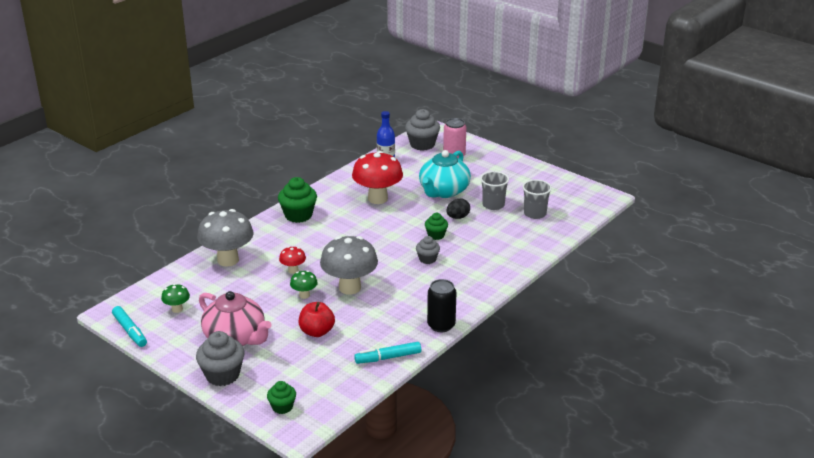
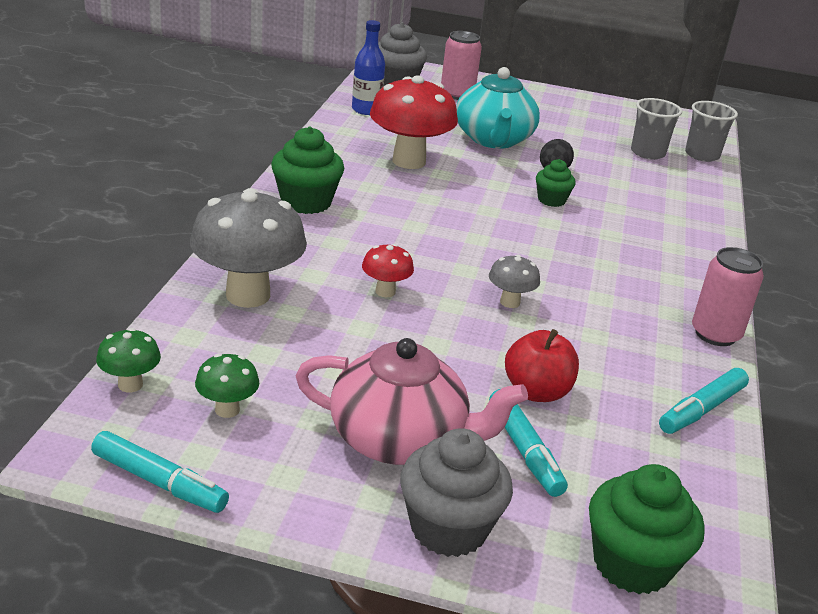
camera: 30 degrees left, 0 degrees up
(282, 407) = (632, 564): green cupcake -> green cupcake, size x1.70
(284, 354) = (524, 450): none -> turquoise marker
(304, 295) = (448, 330): green mushroom -> green mushroom (130, 385)
(349, 287) = (510, 302): grey mushroom -> grey mushroom, size x0.48
(427, 259) = (579, 236): grey cupcake -> none
(441, 325) = (715, 334): black can -> pink can
(493, 205) = (581, 149): grey cup -> grey cup (702, 155)

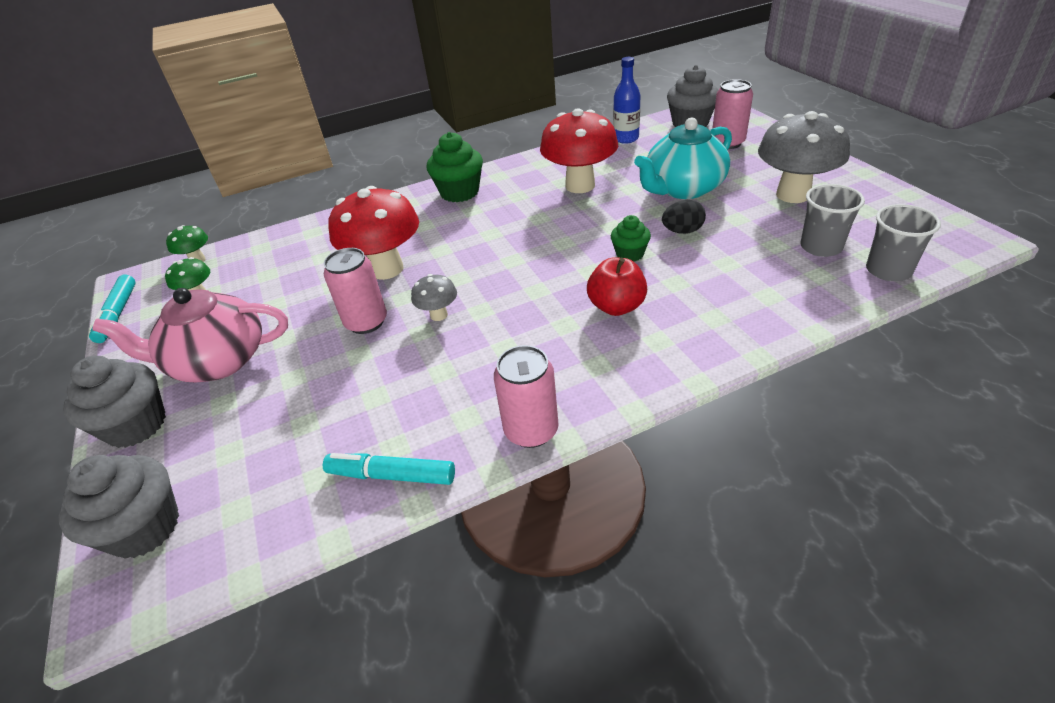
camera: 60 degrees right, 10 degrees up
(248, 295) = (323, 237): grey mushroom -> grey mushroom (793, 195)
(385, 291) = (386, 269): red mushroom -> red mushroom, size x2.10
(400, 440) = (218, 361): pink teapot -> pink teapot turned 105 degrees clockwise
(464, 337) = (366, 322): none -> pink can
(524, 450) = (248, 413): turquoise marker -> none
(536, 392) = (329, 383): red apple -> red apple (616, 306)
(632, 564) = (145, 528): green cupcake -> grey cupcake

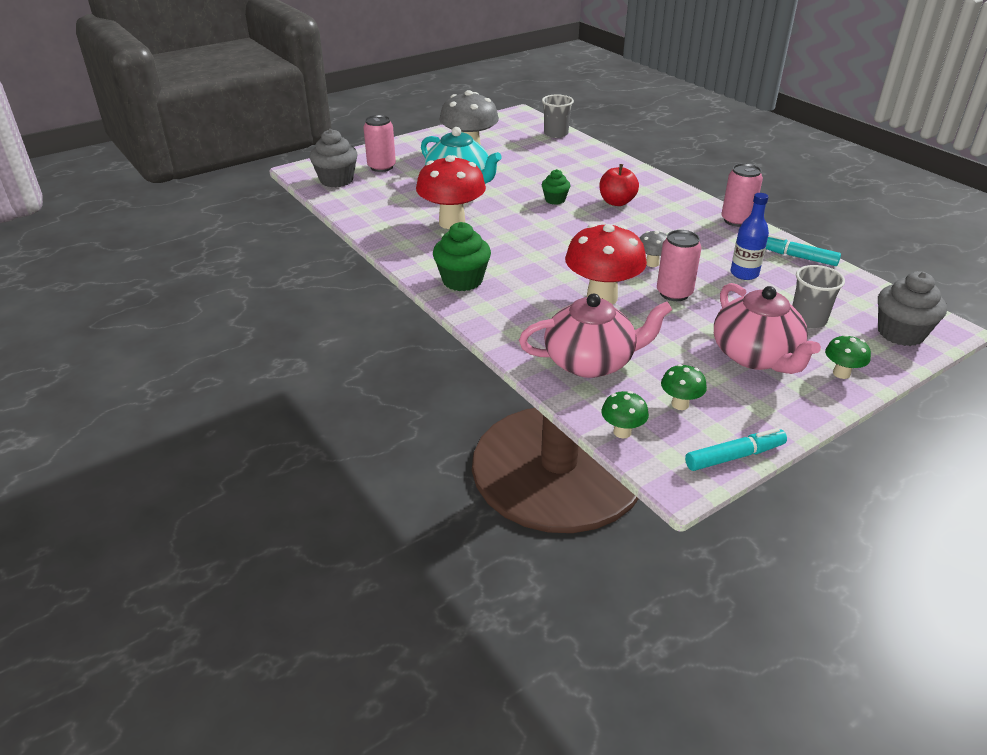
camera: 105 degrees left, 5 degrees down
(136, 425) = (841, 373): grey cupcake -> green mushroom
(291, 253) = (591, 362): none -> pink teapot
(391, 475) = (797, 257): turquoise marker -> turquoise marker turned 120 degrees clockwise
(626, 138) = (360, 206): blue bottle -> blue bottle (744, 274)
(682, 231) = (522, 183): black egg -> none
(821, 247) = (534, 147): grey cup -> grey cup (808, 319)

